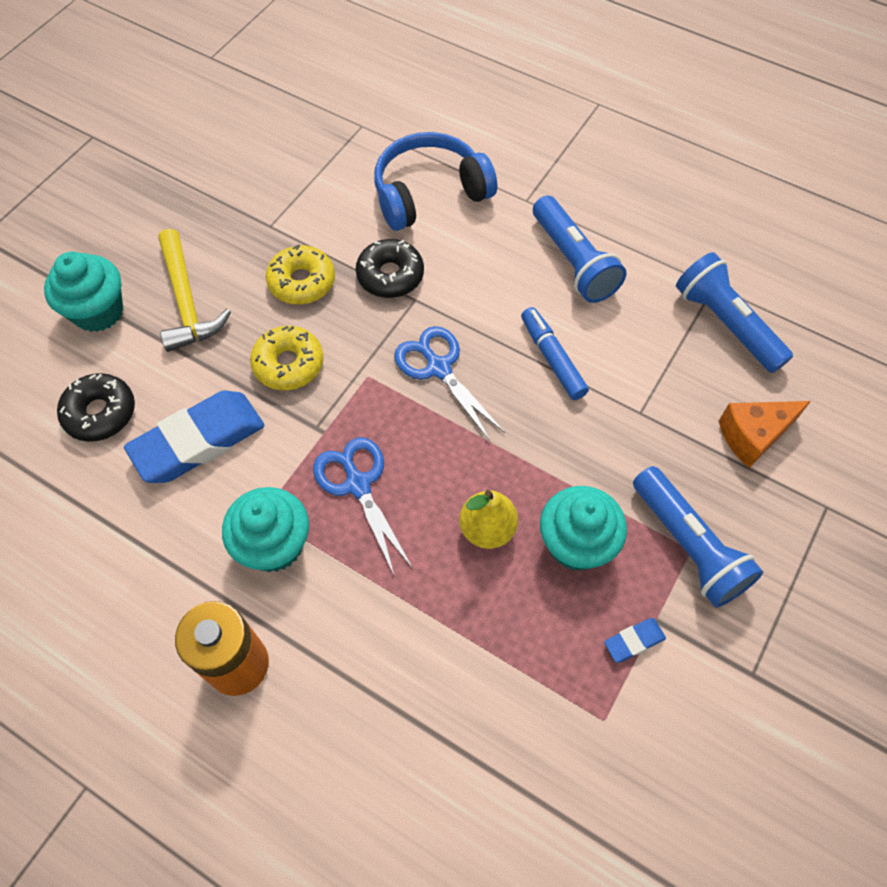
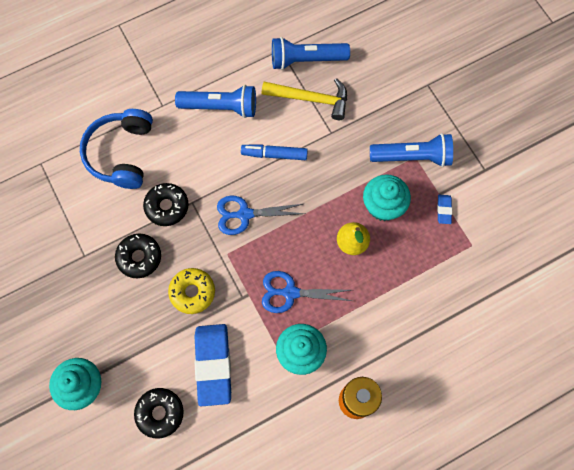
camera: 60 degrees left, 10 degrees up
(187, 301) = (110, 330): yellow hammer -> yellow hammer (311, 99)
(302, 282) = (139, 257): yellow donut -> black donut
(753, 436) = (374, 91): orange cheese -> none

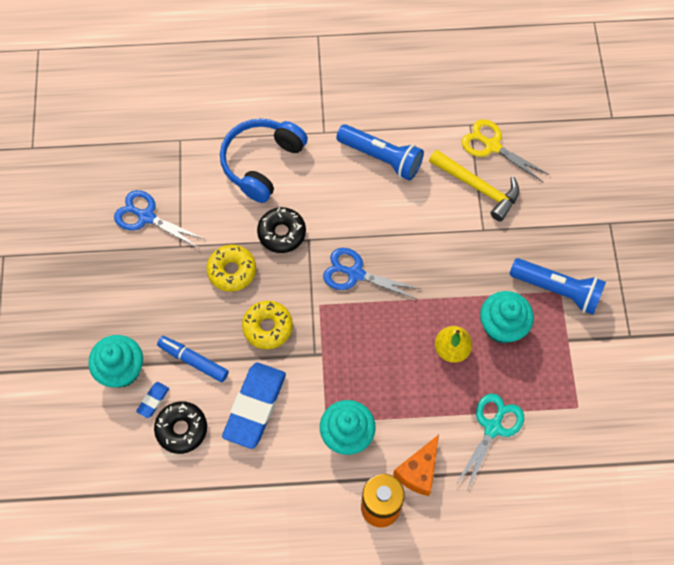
camera: 25 degrees right, 5 degrees down
(139, 257) = (232, 271): black donut -> yellow donut
(274, 154) = (413, 227): blue marker -> blue marker (193, 360)
(290, 292) = (365, 371): blue scissors -> blue scissors (146, 217)
(306, 60) = (492, 146): blue flashlight -> yellow scissors
(372, 356) = (418, 471): none -> orange cheese
(414, 292) = (493, 428): none -> turquoise scissors
(443, 210) = (565, 358): blue eraser -> blue eraser (153, 400)

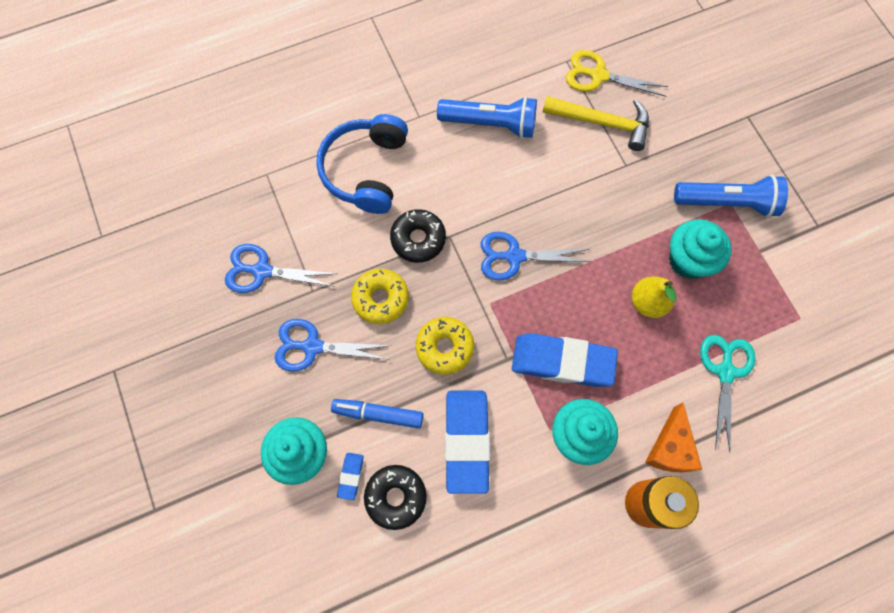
camera: 20 degrees left, 5 degrees up
(163, 290) = (312, 346): none -> blue scissors
(359, 372) = (562, 362): none -> blue eraser

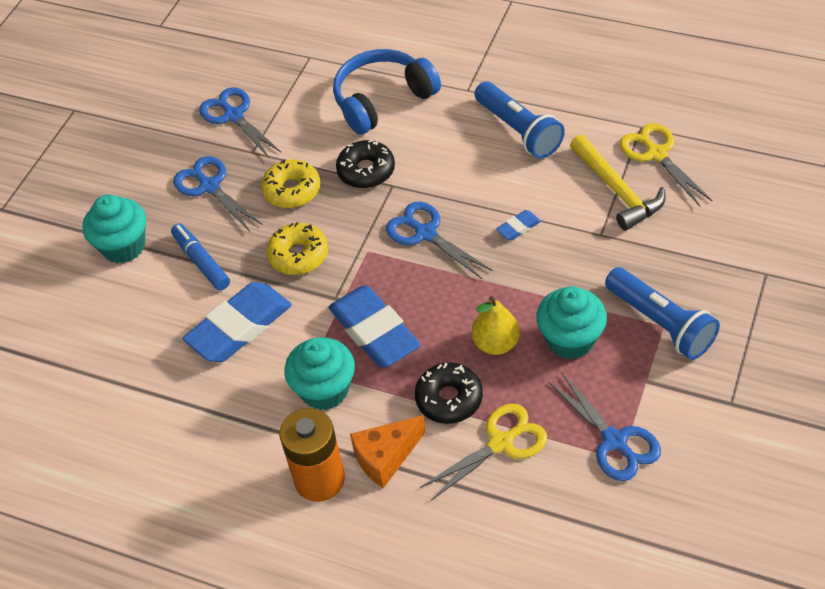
camera: 50 degrees right, 20 degrees down
(351, 476) = (137, 285): blue eraser -> blue eraser (518, 227)
(396, 497) = (150, 323): black donut -> black donut (449, 399)
(725, 372) = (501, 443): turquoise scissors -> yellow scissors
(785, 310) = (614, 441): none -> blue scissors

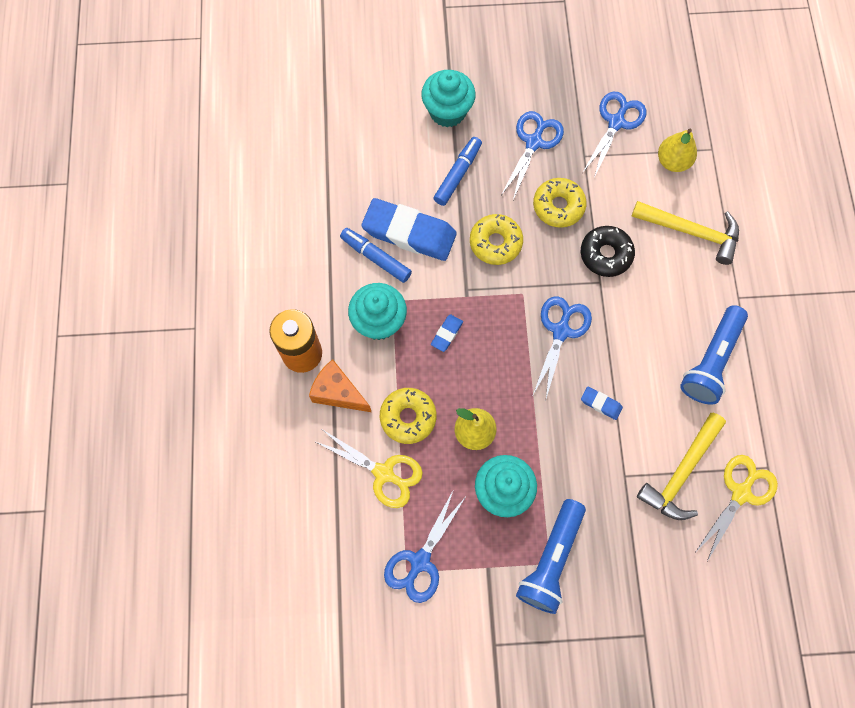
camera: 60 degrees right, 20 degrees up
(248, 368) = (376, 257): none -> blue marker
(303, 88) = (672, 161): none -> yellow pear
(374, 332) = (446, 334): blue eraser -> blue eraser, size x0.43
(382, 100) = (691, 232): blue headphones -> yellow hammer
(449, 399) = (408, 417): black donut -> yellow donut

